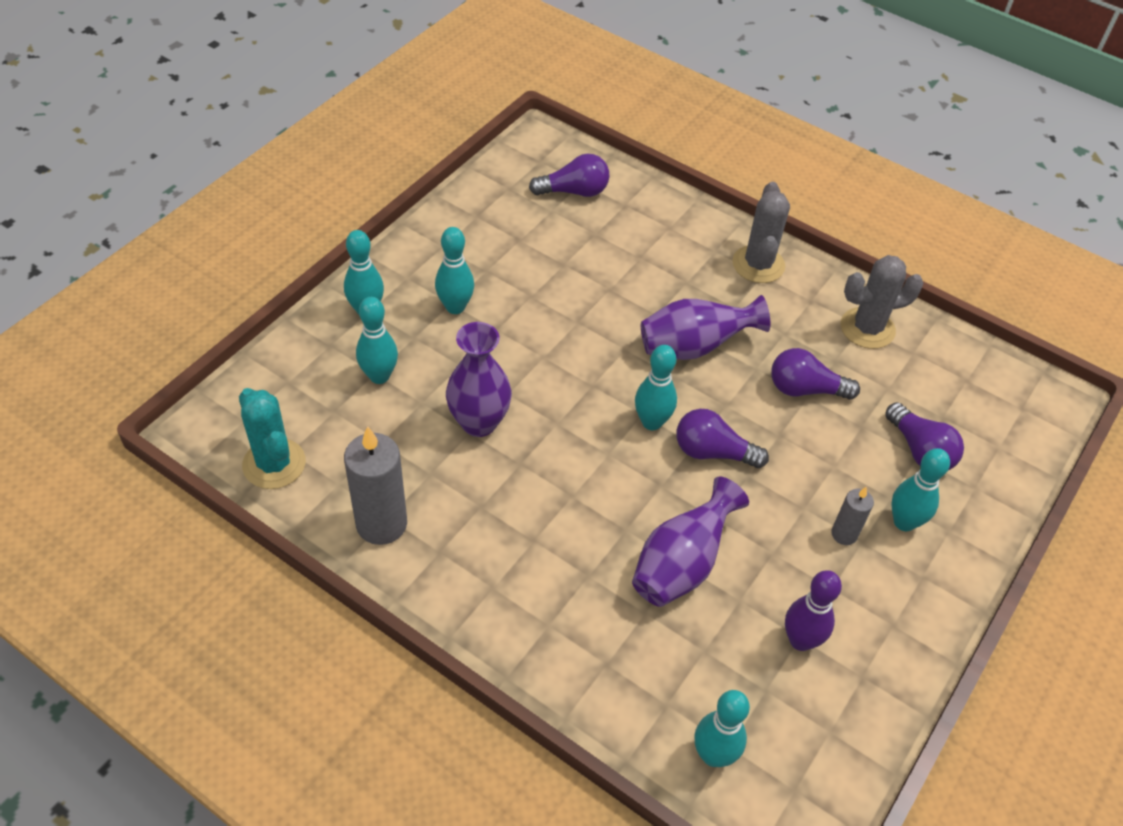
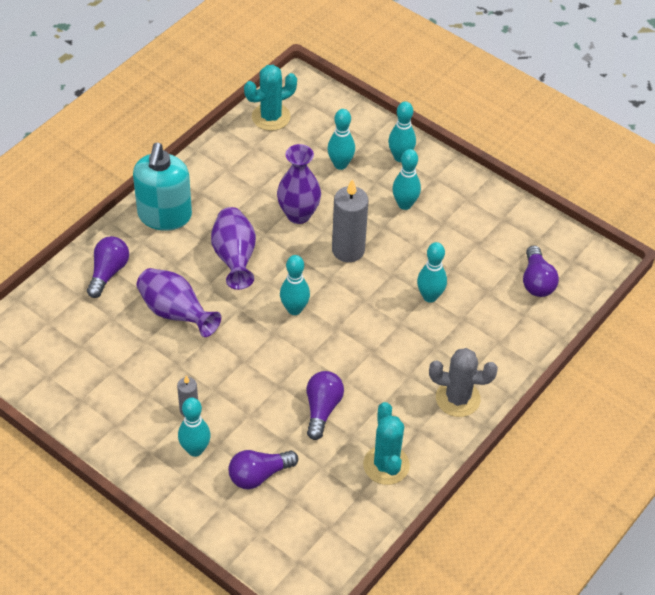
camera: 95 degrees right, 0 degrees up
(381, 524) = (222, 166): grey candle -> grey candle (348, 250)
(490, 596) = (164, 216): none -> turquoise soap dispenser
(694, 347) = (366, 343): purple vase -> purple vase (235, 258)
(713, 452) = (265, 342): purple light bulb -> purple light bulb (108, 272)
(713, 755) = (44, 314): turquoise bowling pin -> turquoise bowling pin (430, 296)
(800, 640) = (111, 370): purple bowling pin -> none
(867, 328) = (386, 465): grey cactus -> turquoise cactus

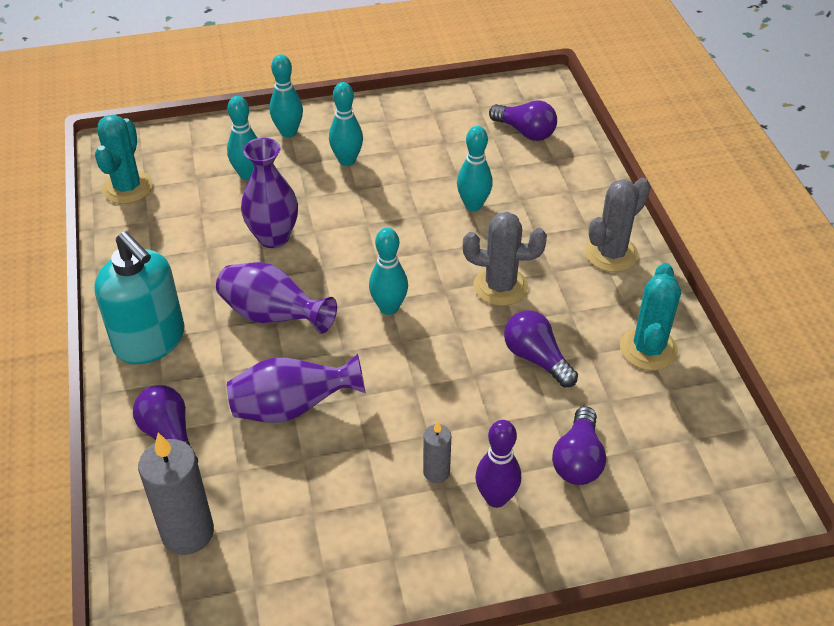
camera: 50 degrees left, 5 degrees down
(195, 450) = (496, 498): turquoise bowling pin -> purple bowling pin
(348, 250) = (358, 228): grey candle -> grey candle (187, 532)
(367, 355) = (500, 286): none -> grey cactus
(386, 465) = (648, 349): turquoise cactus -> turquoise cactus turned 75 degrees clockwise

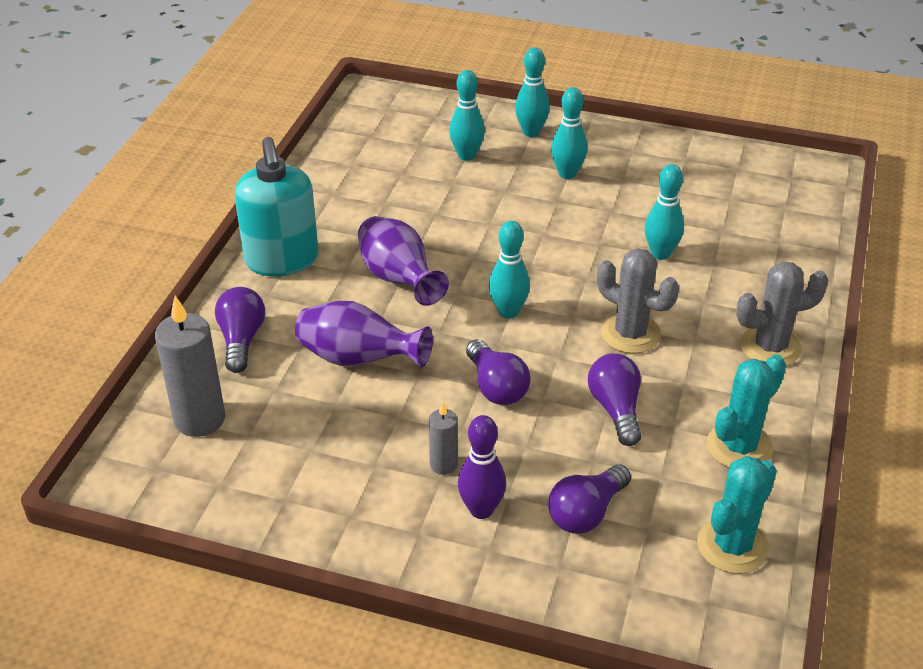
camera: 30 degrees right, 5 degrees down
(127, 188) = (355, 132): turquoise cactus -> turquoise cactus (732, 546)
(273, 237) = (449, 215): purple vase -> none
(525, 132) = (768, 206): purple light bulb -> purple light bulb (496, 387)

